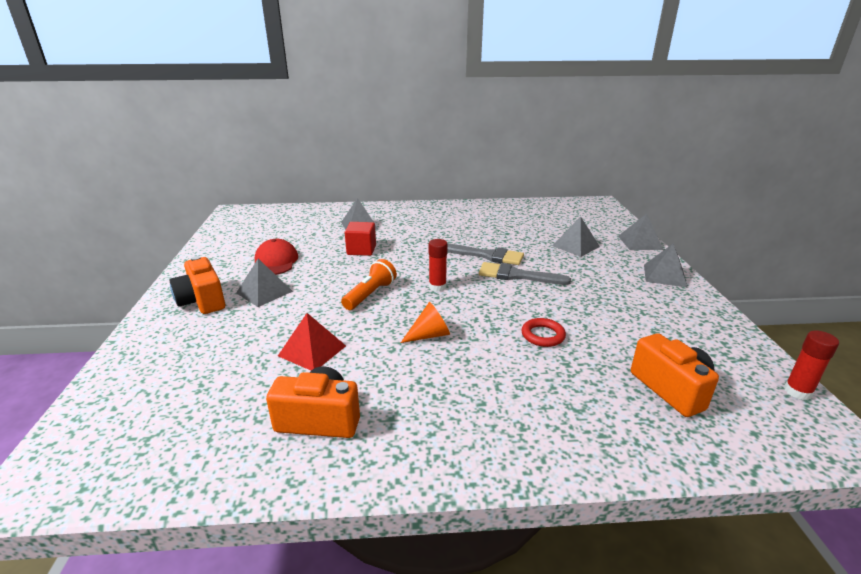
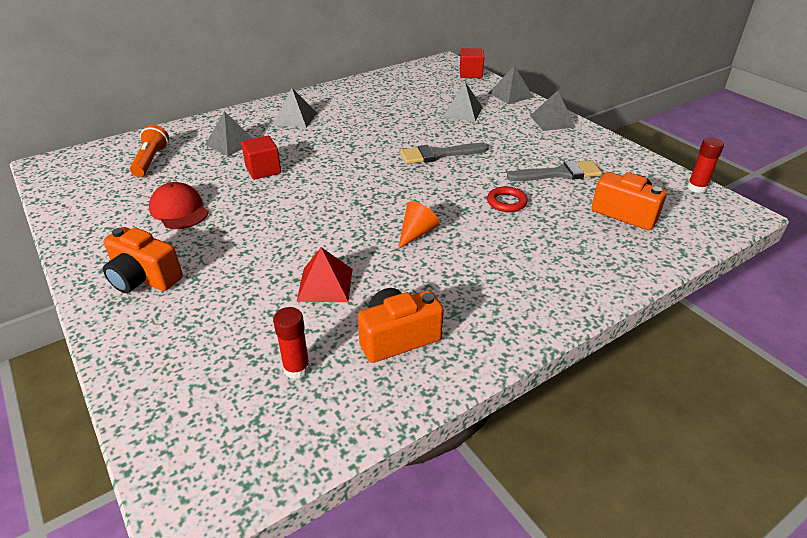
camera: 30 degrees left, 10 degrees up
(264, 292) = (206, 246): grey pyramid -> grey pyramid (295, 118)
(370, 294) = (323, 213): orange flashlight -> orange flashlight (151, 160)
(437, 287) = (379, 186): red glue stick -> red glue stick (296, 368)
(487, 255) = (395, 142): grey brush -> grey brush (559, 173)
(614, 217) = (470, 74): none -> red cube

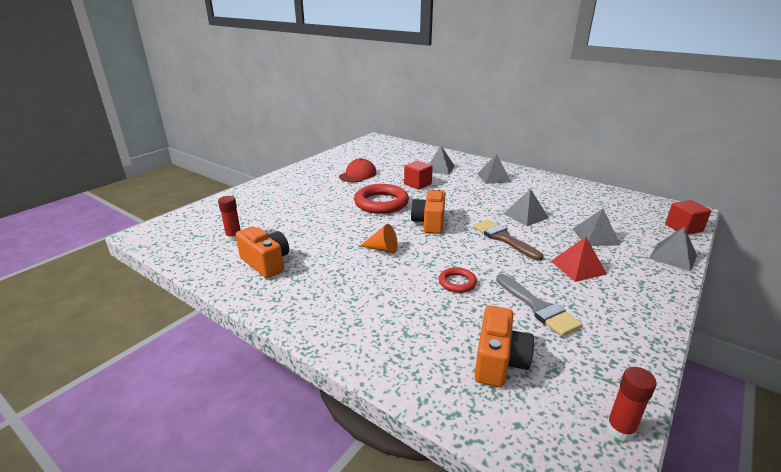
camera: 70 degrees right, 10 degrees down
(144, 278) = (294, 183): orange camera -> orange camera (429, 223)
(151, 160) = (400, 156): orange flashlight -> none
(295, 209) = (381, 203): none -> red ring
(325, 284) = (309, 229): red pyramid -> red pyramid (578, 267)
(438, 154) = (503, 238): grey brush -> brown brush
(552, 121) = (649, 290): grey pyramid -> grey pyramid (526, 215)

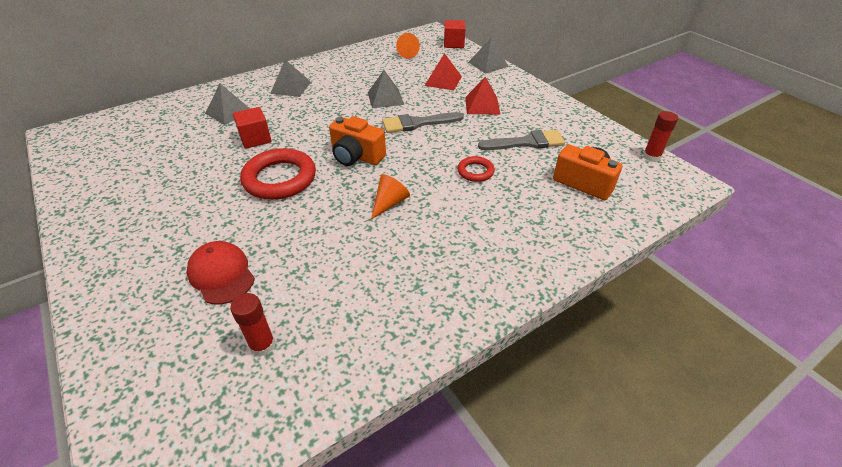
camera: 70 degrees left, 15 degrees up
(266, 263) = (361, 312): orange camera -> none
(358, 174) = (173, 179): red cap -> red cap (221, 274)
(503, 238) = (417, 123): brown brush -> grey brush
(595, 237) = (443, 81): grey pyramid -> red pyramid
(621, 209) = (409, 53): none -> orange cone

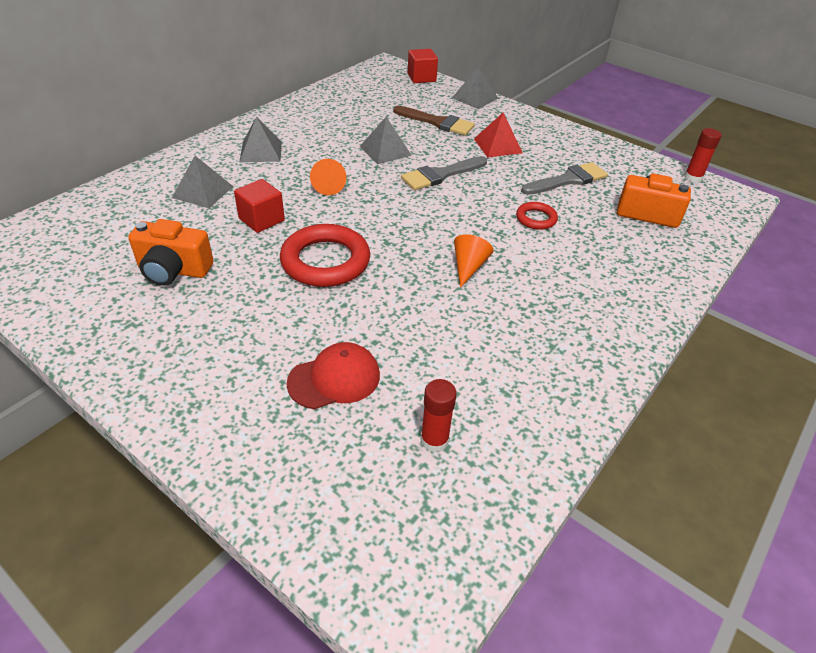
camera: 20 degrees left, 0 degrees up
(221, 274) = (334, 379): red cap -> red cap turned 120 degrees clockwise
(356, 156) = (397, 222): orange camera -> orange camera (173, 270)
(409, 53) = (377, 94): orange cone -> orange cone (328, 186)
(443, 81) = (437, 122): red pyramid -> brown brush

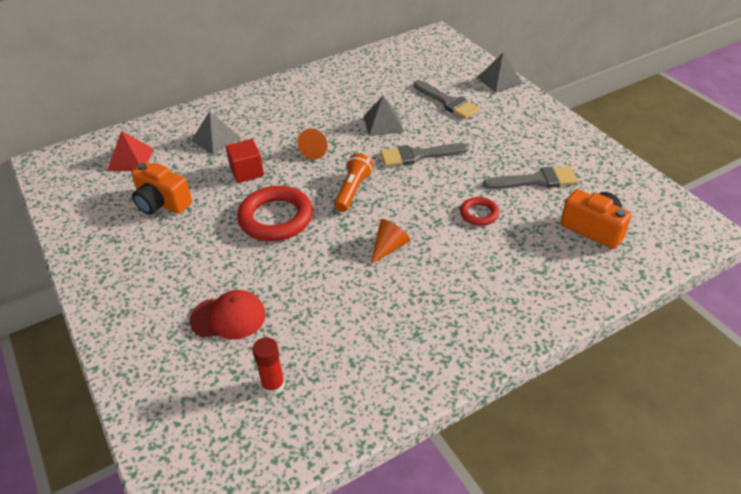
camera: 25 degrees right, 0 degrees up
(261, 151) = (279, 109): grey pyramid -> none
(394, 219) = (353, 190): none -> orange flashlight
(421, 78) = (461, 52): red cube -> none
(437, 122) = (447, 102): brown brush -> grey brush
(497, 145) = (490, 134): red pyramid -> red pyramid (131, 159)
(693, 178) = (671, 200): red glue stick -> none

